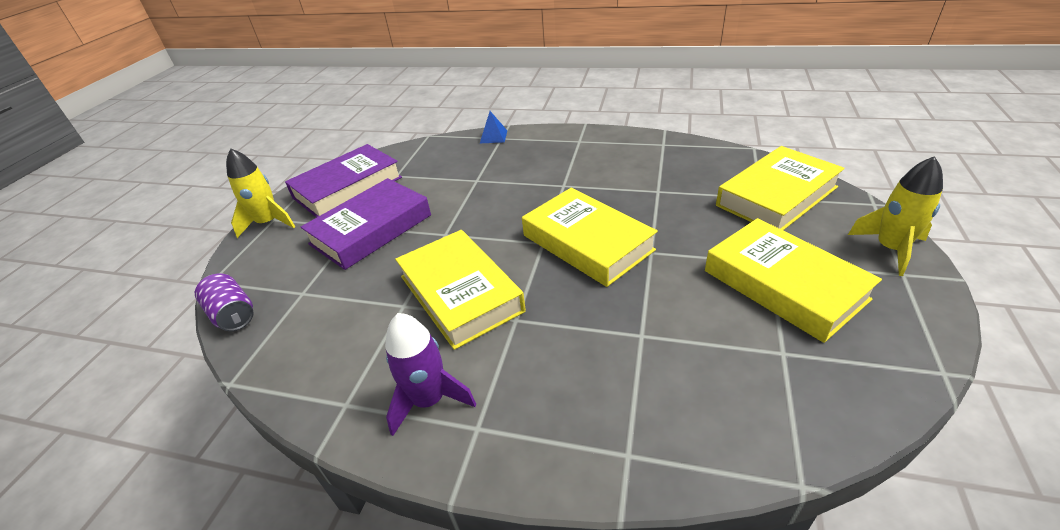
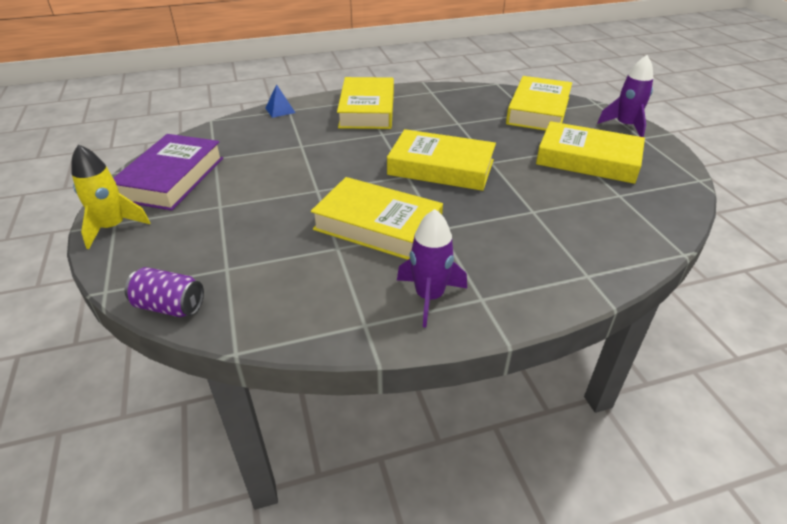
camera: 35 degrees left, 0 degrees up
(371, 229) = (240, 204): purple book -> none
(574, 153) = (367, 110): none -> yellow book
(890, 249) = (625, 126): yellow rocket -> purple rocket

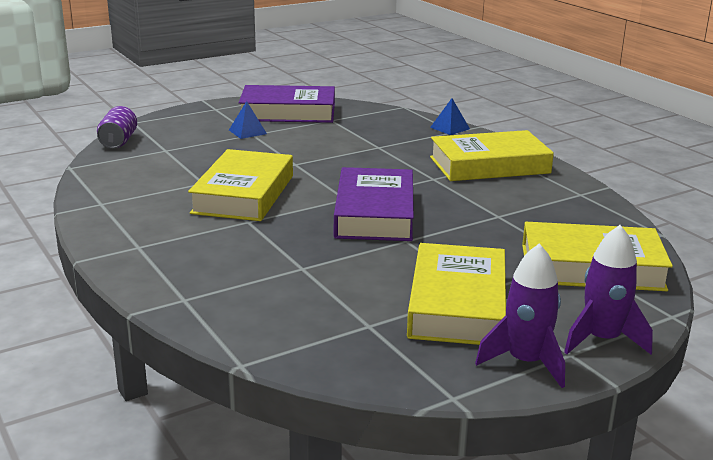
camera: 75 degrees right, 15 degrees down
(113, 227) = (209, 109): yellow rocket -> none
(210, 208) = (247, 132): none -> blue pyramid
(429, 297) = (138, 224): purple rocket -> purple rocket (525, 362)
(441, 167) = (375, 213): yellow book -> purple book

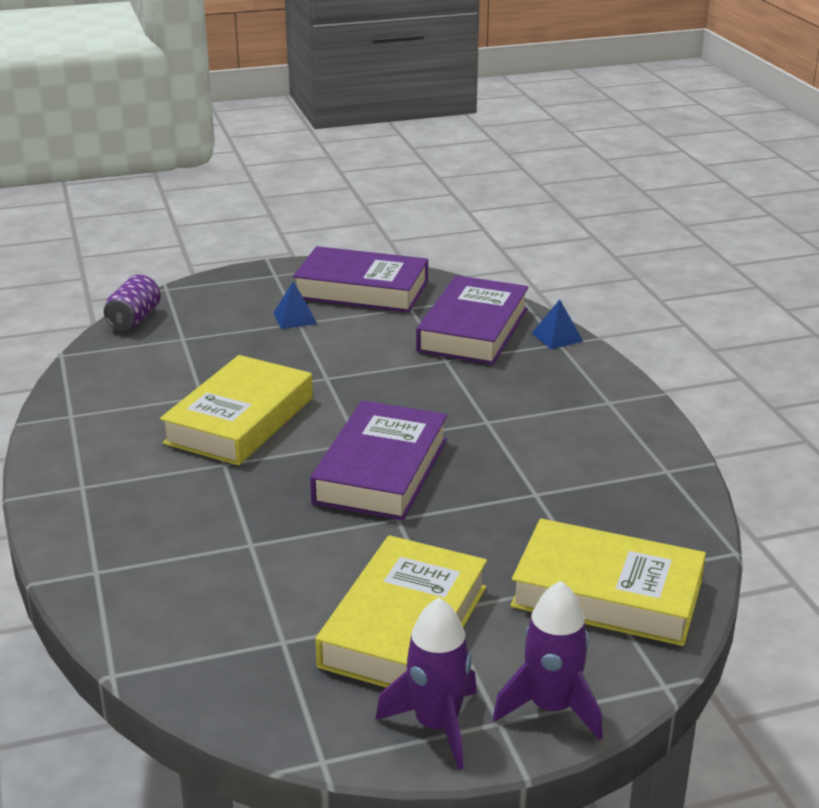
camera: 15 degrees right, 5 degrees up
(387, 128) = (473, 330): none -> purple book
(489, 165) = (573, 407): yellow book -> none

